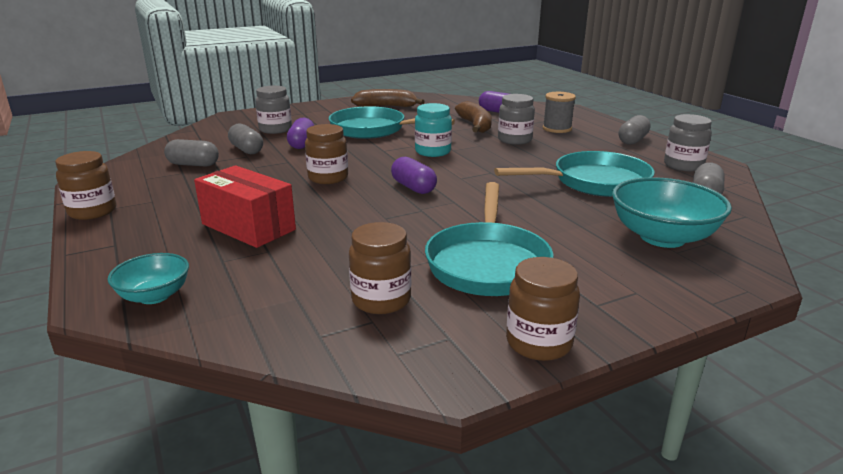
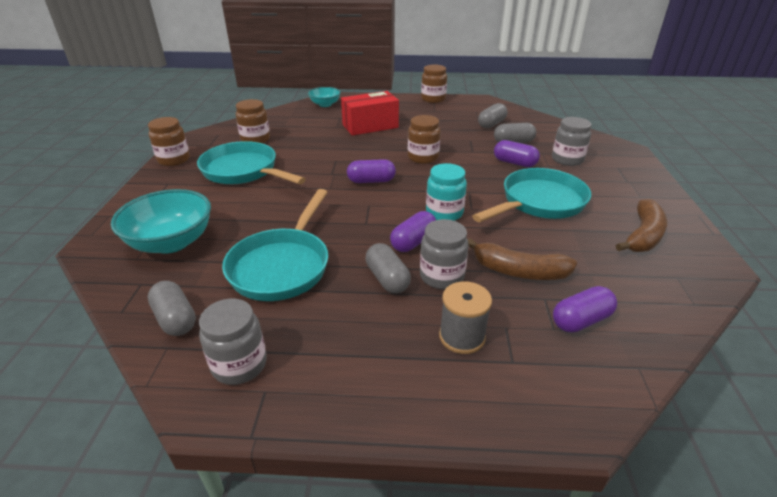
camera: 120 degrees right, 10 degrees up
(490, 153) = (413, 242): none -> purple capsule
(632, 140) = (357, 386): grey capsule -> grey capsule (387, 279)

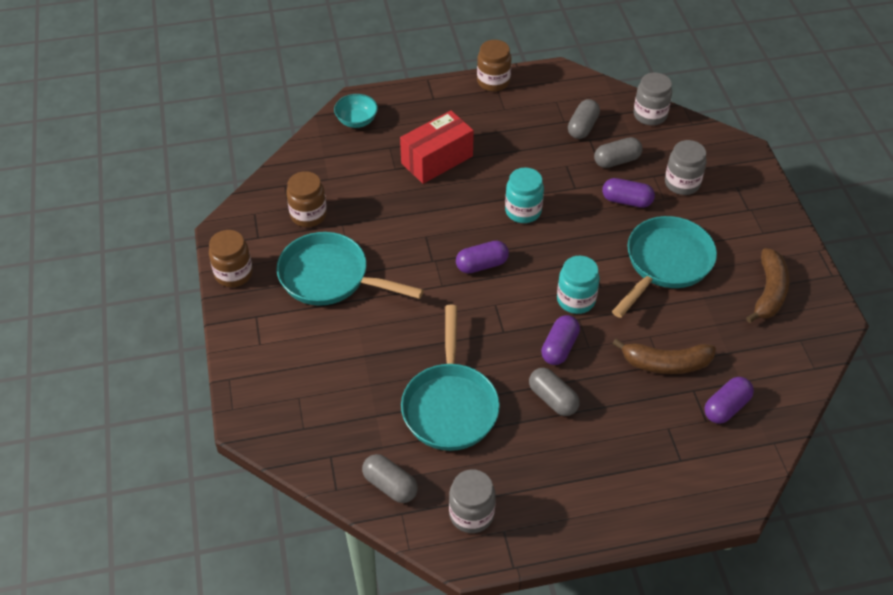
camera: 15 degrees left, 15 degrees up
(171, 242) = (323, 400): turquoise bowl -> none
(423, 157) = (523, 211): brown jar -> turquoise jar
(441, 276) = (599, 385): grey jar -> grey jar (650, 115)
(462, 337) = (636, 446): grey spool -> none

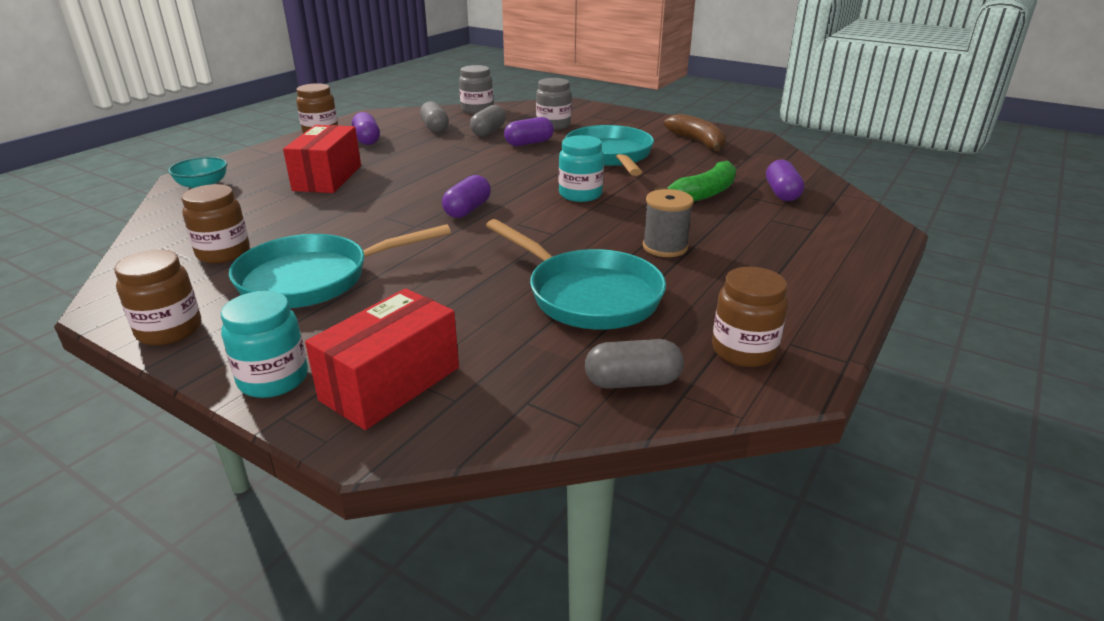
camera: 45 degrees left, 20 degrees down
(288, 394) = (390, 383): none -> red box
(471, 514) = (743, 351): grey jar -> brown jar
(523, 211) = (455, 174): turquoise jar -> turquoise jar (273, 379)
(553, 399) = (665, 247): grey capsule -> grey spool
(559, 347) = (615, 220): purple capsule -> purple capsule (367, 140)
(666, 363) = (704, 193): brown banana -> green banana

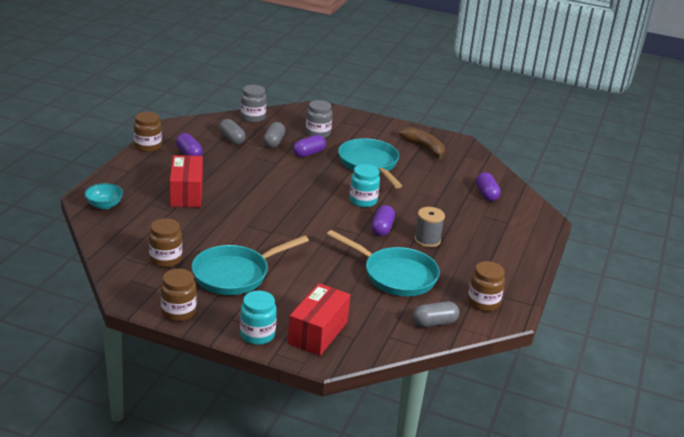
camera: 15 degrees left, 0 degrees up
(467, 210) = (297, 217): purple capsule -> purple capsule (382, 228)
(704, 193) = (439, 196): green banana -> none

